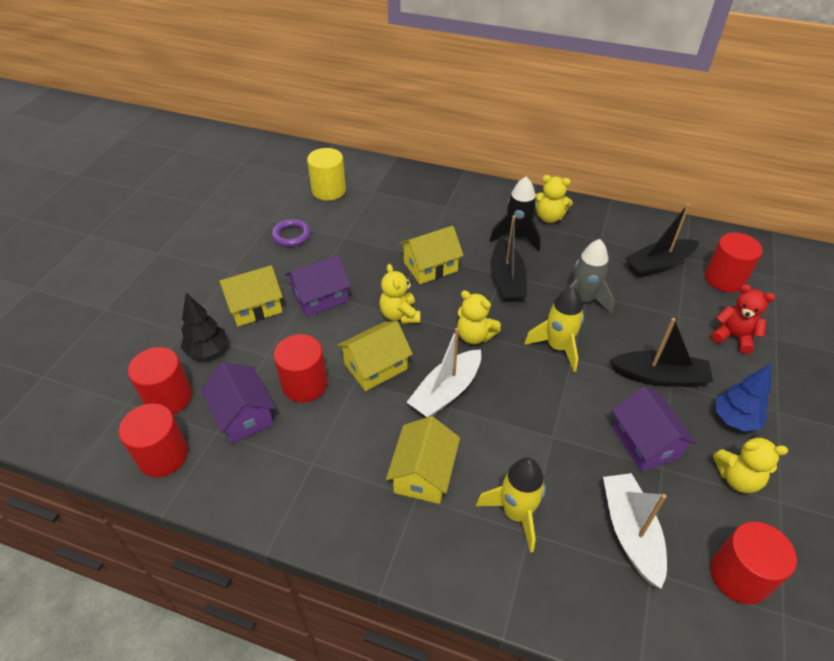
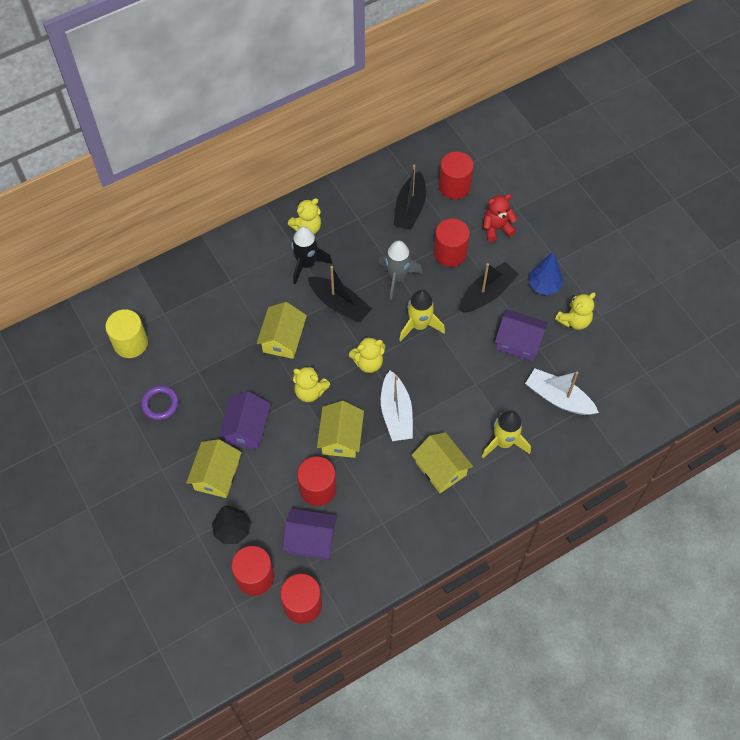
camera: 50 degrees left, 15 degrees up
(739, 576) = (617, 372): red cylinder -> red cylinder (450, 253)

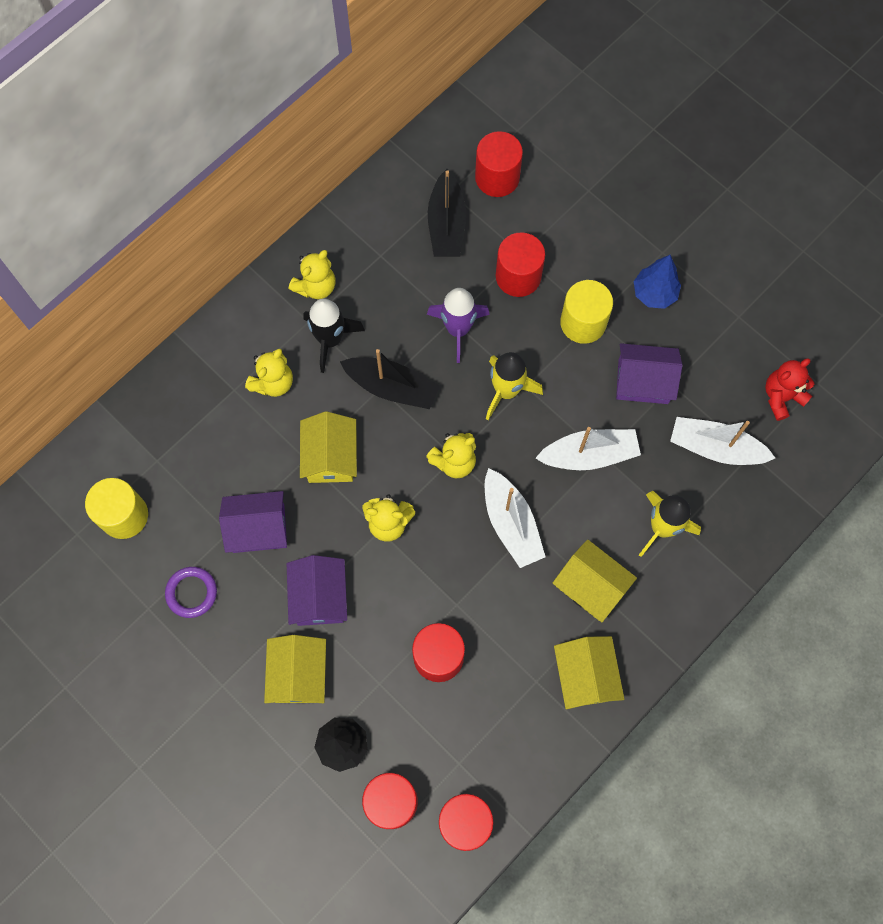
camera: 15 degrees left, 10 degrees up
(311, 540) = (450, 730): purple house -> purple house (258, 528)
(341, 437) = (448, 577): yellow house -> yellow house (585, 676)
(397, 277) = (458, 329): grey rocket -> purple rocket
(465, 381) = (589, 455): none -> white boat
(487, 293) = (583, 322): black boat -> yellow cylinder
(496, 228) = (570, 226): red teddy bear -> red teddy bear (781, 397)
(574, 320) = (706, 333): yellow teddy bear -> yellow teddy bear (273, 382)

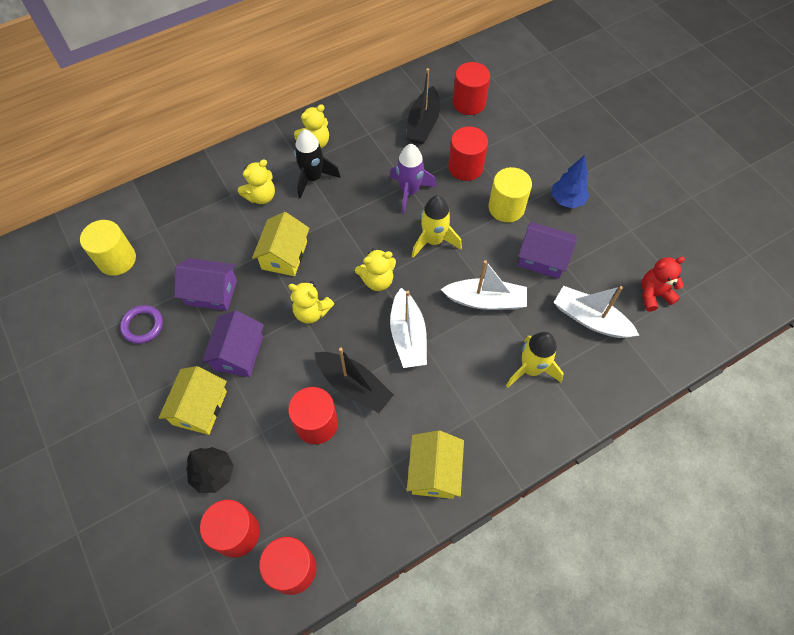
camera: 15 degrees right, 10 degrees down
(392, 387) = (347, 219): black boat -> black boat (354, 386)
(591, 586) = (459, 400): yellow house -> none

